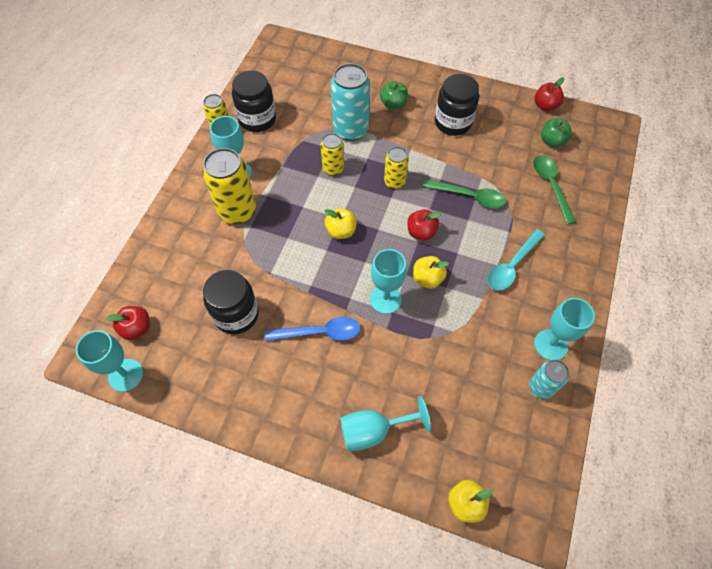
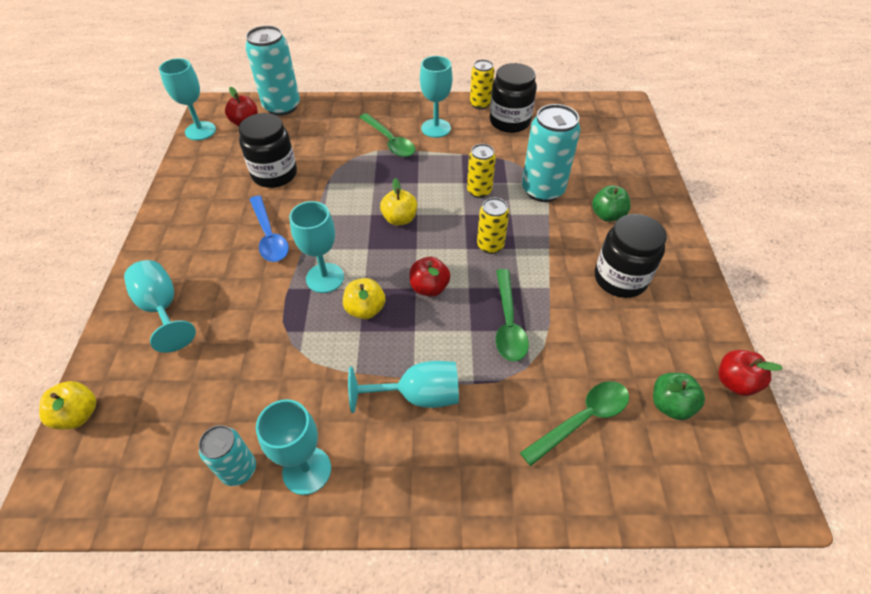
camera: 70 degrees right, 10 degrees down
(128, 289) = (282, 107): none -> turquoise can
(237, 211) = (390, 141): yellow can -> green spoon
(511, 266) = (418, 396): turquoise spoon -> turquoise goblet

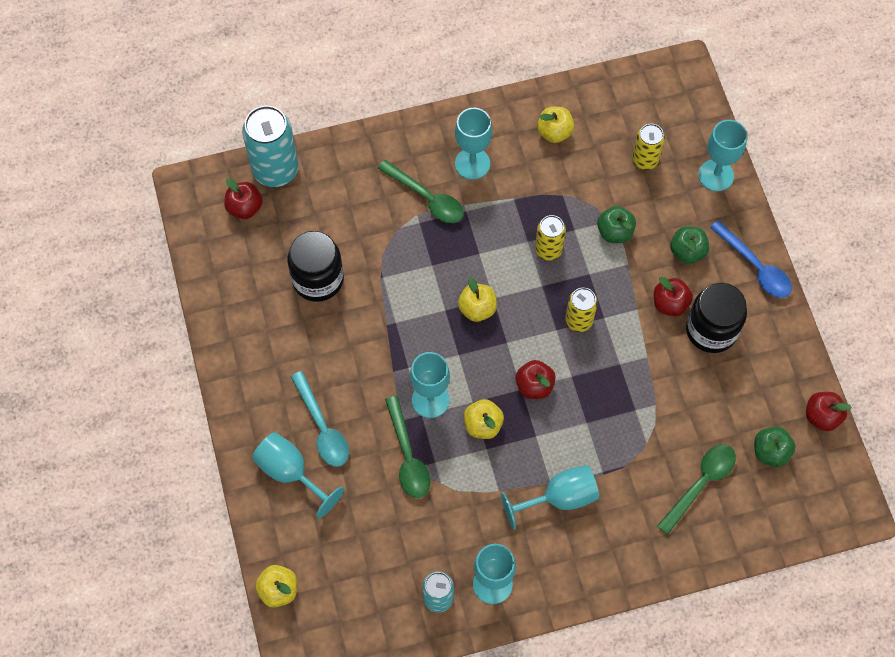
camera: 15 degrees left, 15 degrees up
(200, 131) = (198, 233): turquoise goblet -> turquoise goblet (716, 175)
(214, 278) = (322, 428): none -> turquoise spoon
(269, 236) = (352, 364): blue spoon -> blue spoon (755, 267)
(480, 104) = (512, 109): yellow can -> yellow can (645, 160)
(508, 323) = (618, 407): green spoon -> green spoon (408, 456)
(509, 121) = (554, 132): black jar -> yellow apple
(542, 190) = (614, 232): turquoise can -> green apple
(582, 250) = (670, 304): none -> red apple

